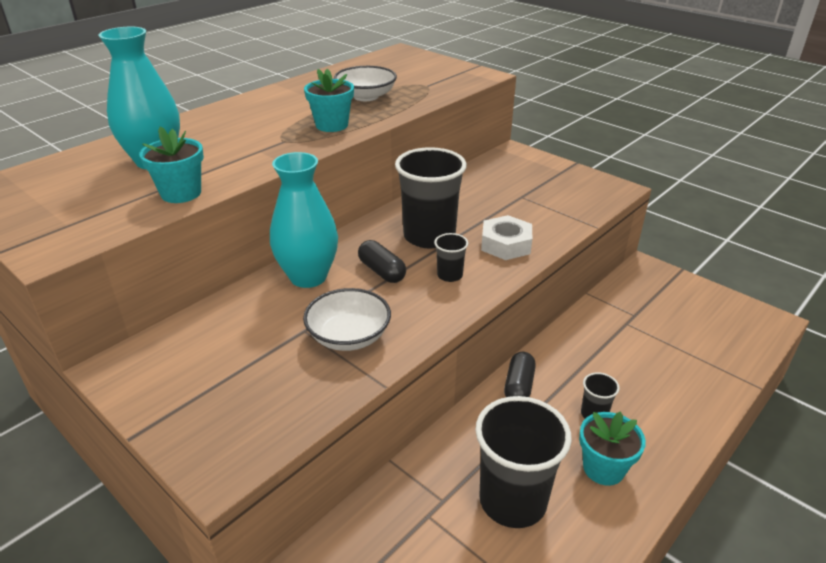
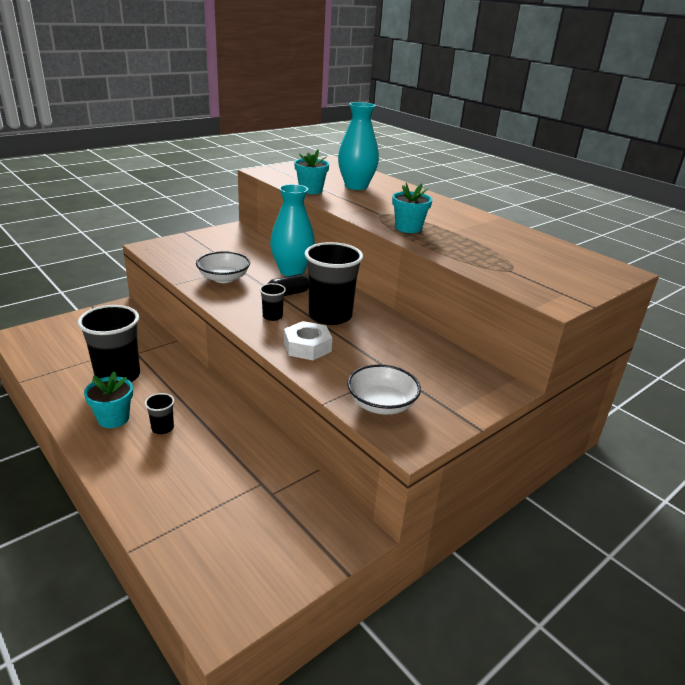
camera: 95 degrees right, 5 degrees down
(366, 96) = (474, 244): white bowl -> white bowl (381, 404)
(518, 386) = (210, 398): black capsule -> none

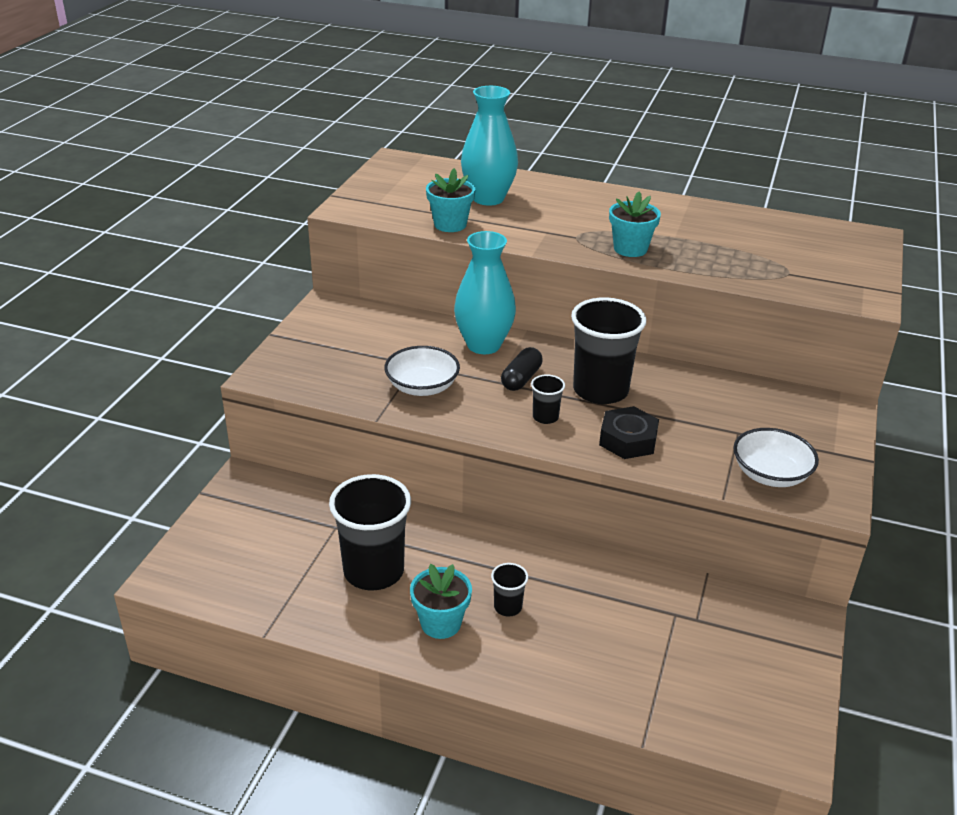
camera: 30 degrees left, 5 degrees up
(307, 347) = (628, 440): white nut -> black nut

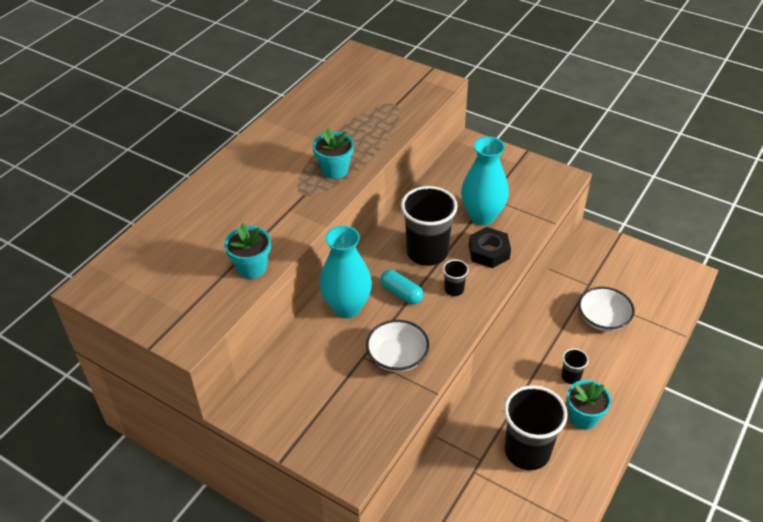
camera: 75 degrees left, 10 degrees up
(488, 198) = (210, 234): turquoise vase -> turquoise vase (482, 216)
(521, 379) = (401, 293): black capsule -> turquoise capsule
(770, 474) = (535, 196): white bowl -> white bowl (603, 319)

